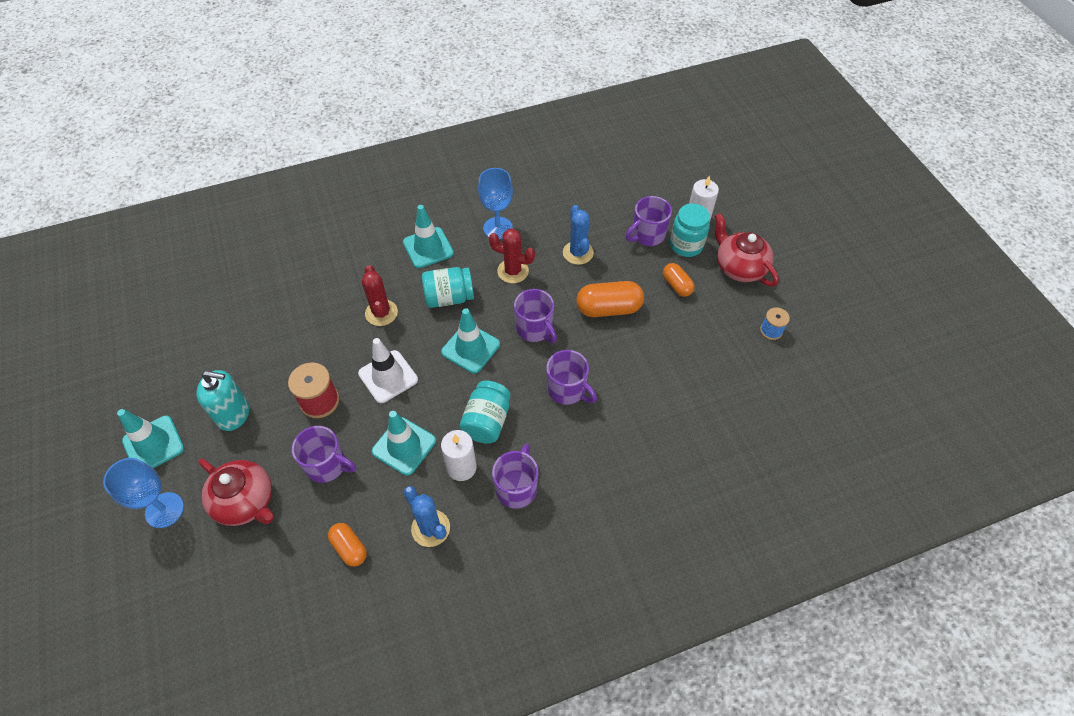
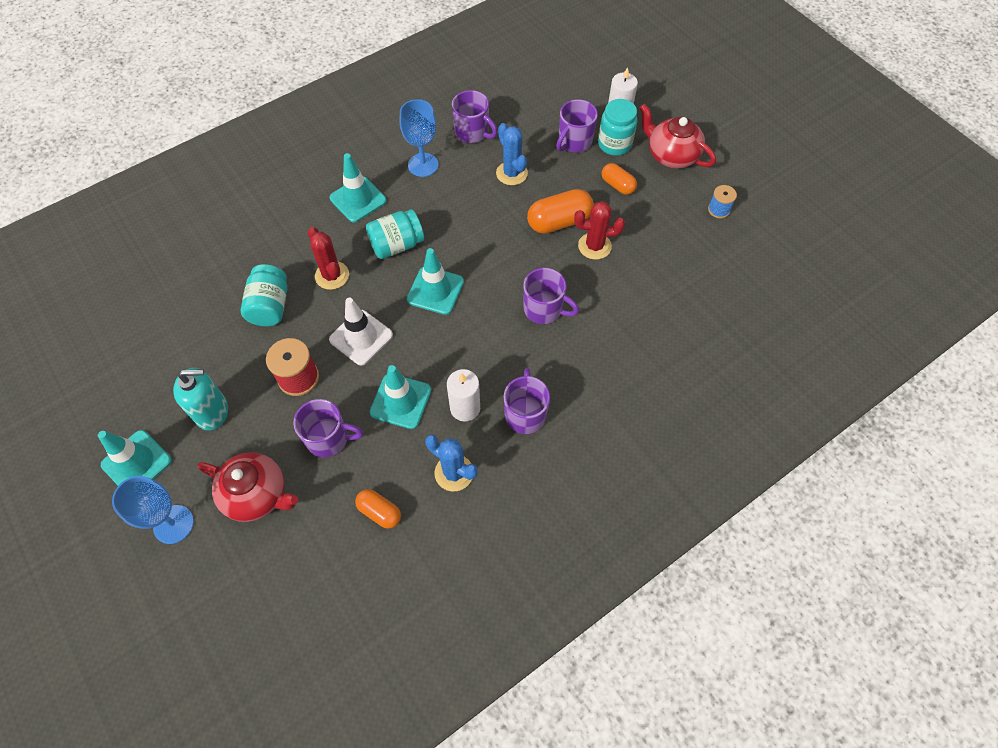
camera: 15 degrees left, 5 degrees up
(487, 421) = (475, 358): turquoise jar -> turquoise jar (270, 306)
(513, 271) = (452, 205): red cactus -> red cactus (594, 246)
(535, 329) = (493, 257): purple mug -> purple mug (472, 132)

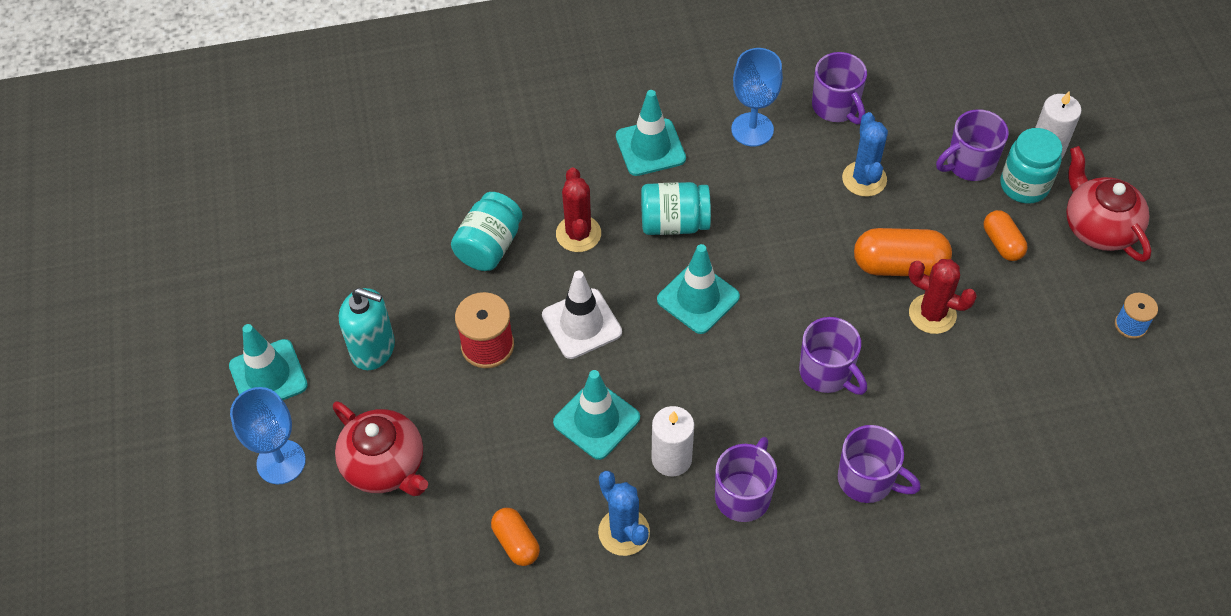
camera: 25 degrees right, 5 degrees down
(329, 438) = (493, 432): purple mug -> purple mug (867, 480)

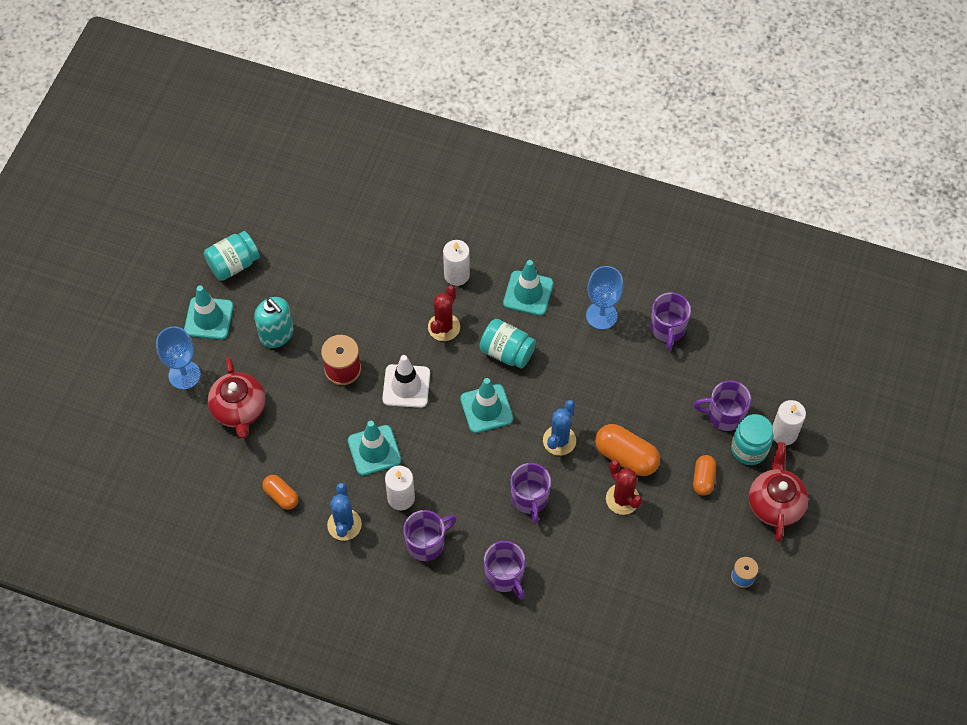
camera: 30 degrees right, 5 degrees up
(489, 246) = (385, 306): turquoise jar -> turquoise jar (233, 264)
(516, 543) = (281, 496): orange capsule -> orange capsule turned 45 degrees counterclockwise
(551, 169) = (456, 275): none -> white candle
(864, 179) = (648, 388): blue cactus -> blue cactus (559, 440)

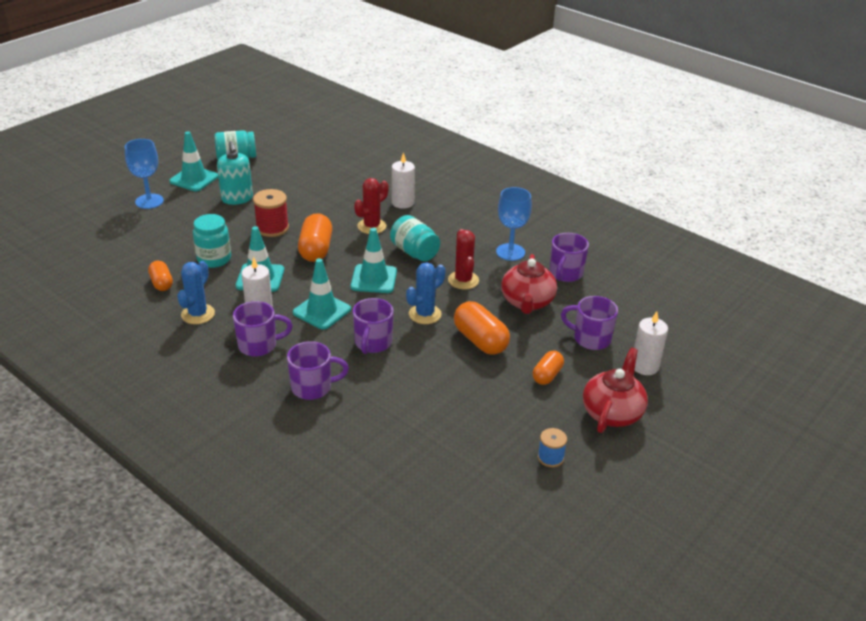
camera: 20 degrees right, 25 degrees down
(239, 409) = (173, 228): red teapot -> red teapot (527, 302)
(406, 386) = (316, 250): white traffic cone -> orange capsule
(505, 576) = (313, 387): purple mug -> purple mug turned 90 degrees counterclockwise
(528, 293) = (455, 225): turquoise traffic cone -> turquoise traffic cone (322, 311)
(622, 499) = (459, 367): red cactus -> red cactus (463, 280)
(749, 449) = (604, 367): turquoise jar -> turquoise jar (214, 259)

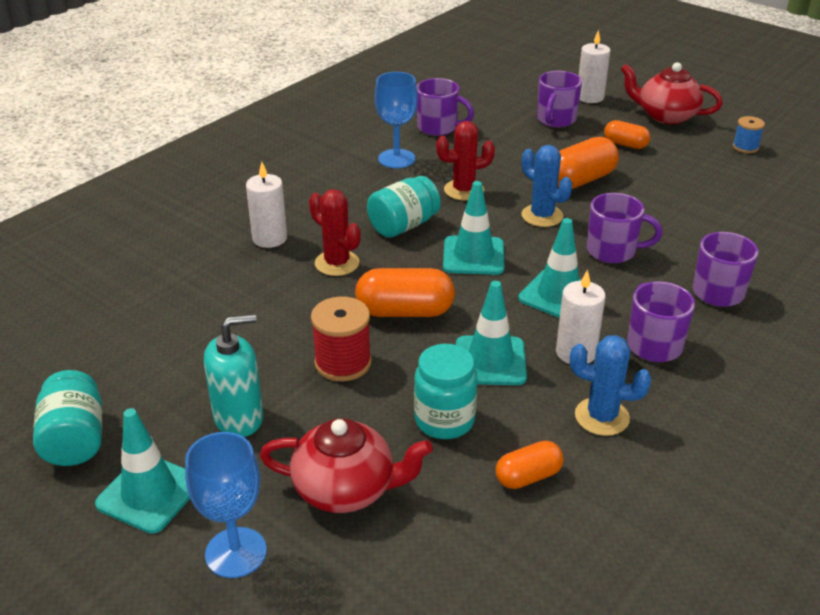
camera: 90 degrees left, 0 degrees up
(527, 302) = (500, 151): red teapot -> red teapot (346, 489)

